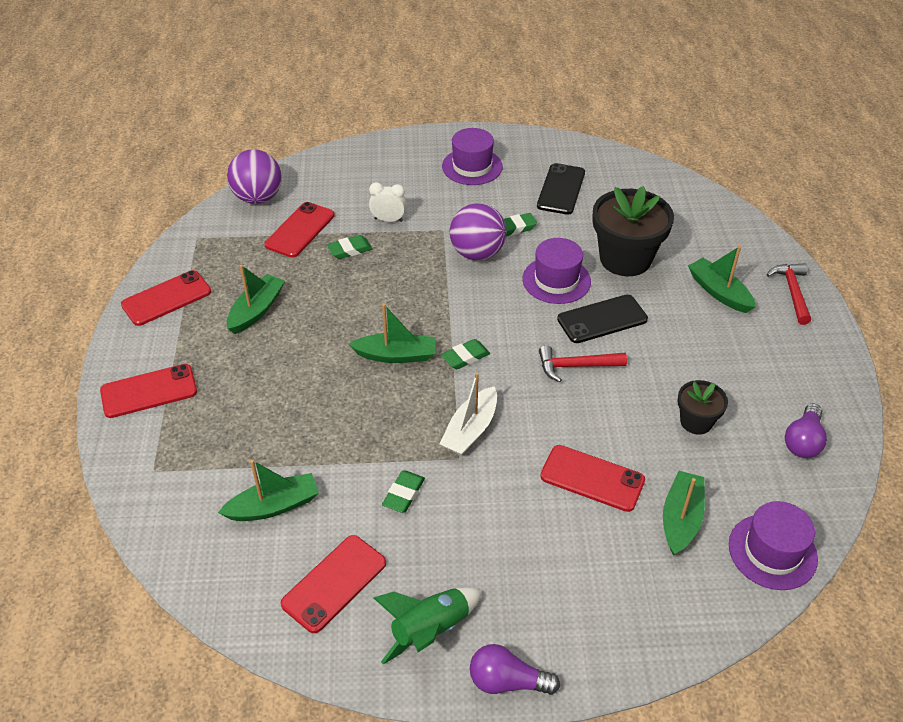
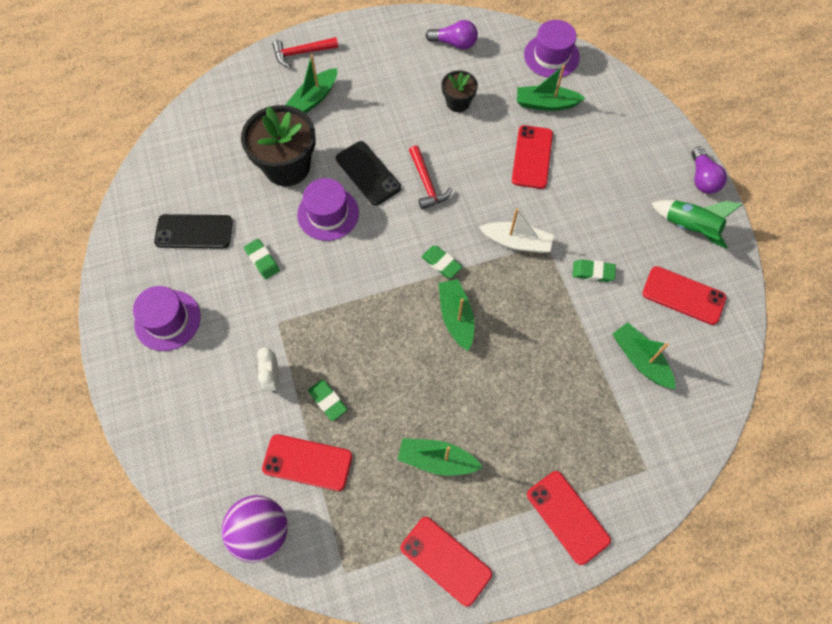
camera: 105 degrees left, 20 degrees up
(477, 253) = (306, 284): purple ball -> none

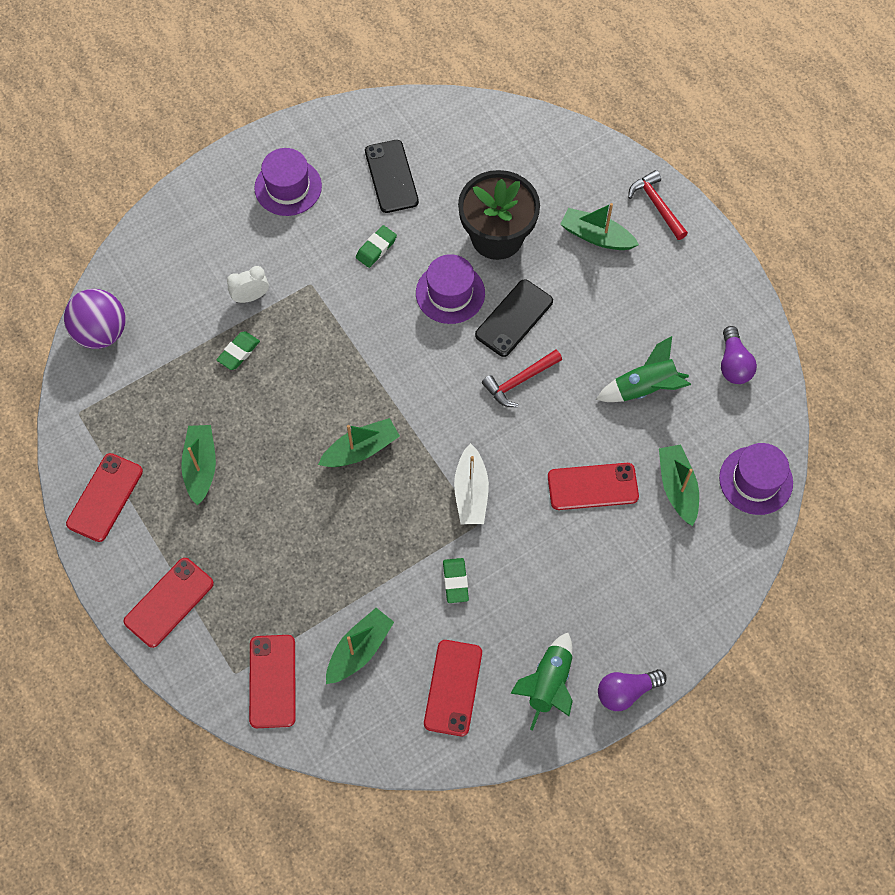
camera: 75 degrees right, 0 degrees up
(307, 462) = (173, 352): red phone -> red phone (272, 681)
(441, 263) = (421, 420): green eraser -> none
(458, 102) = (644, 388): black flower pot -> green rocket

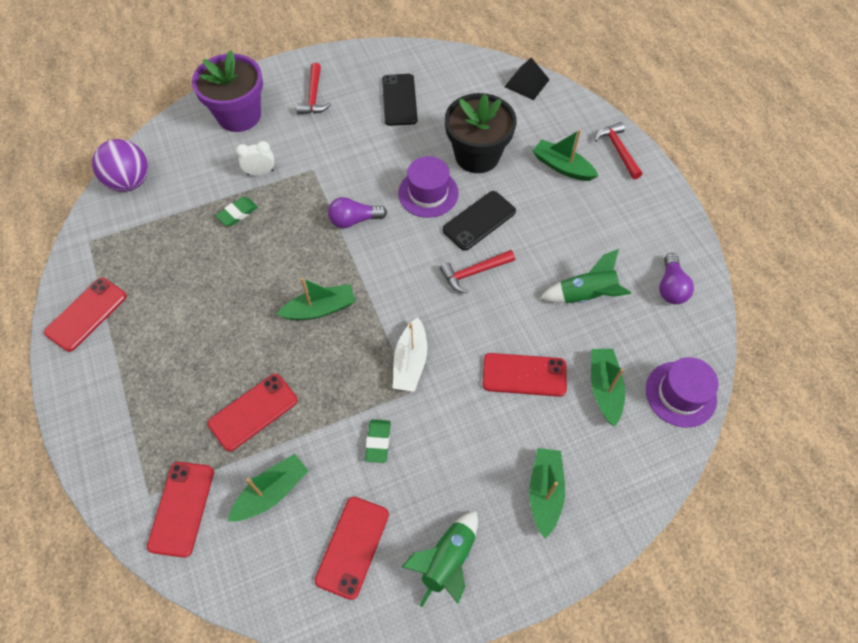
camera: 10 degrees right, 5 degrees down
(169, 602) = (110, 416): red phone -> red phone (253, 412)
(201, 467) = (177, 301): green boat -> green boat (544, 492)
(205, 226) = (239, 115): none -> purple flower pot
(288, 187) = (314, 96): purple hat -> red hammer
(376, 248) = (374, 150): green eraser -> none
(538, 131) = (527, 83): none -> black pyramid
(626, 691) = (524, 582): purple light bulb -> purple light bulb (354, 220)

